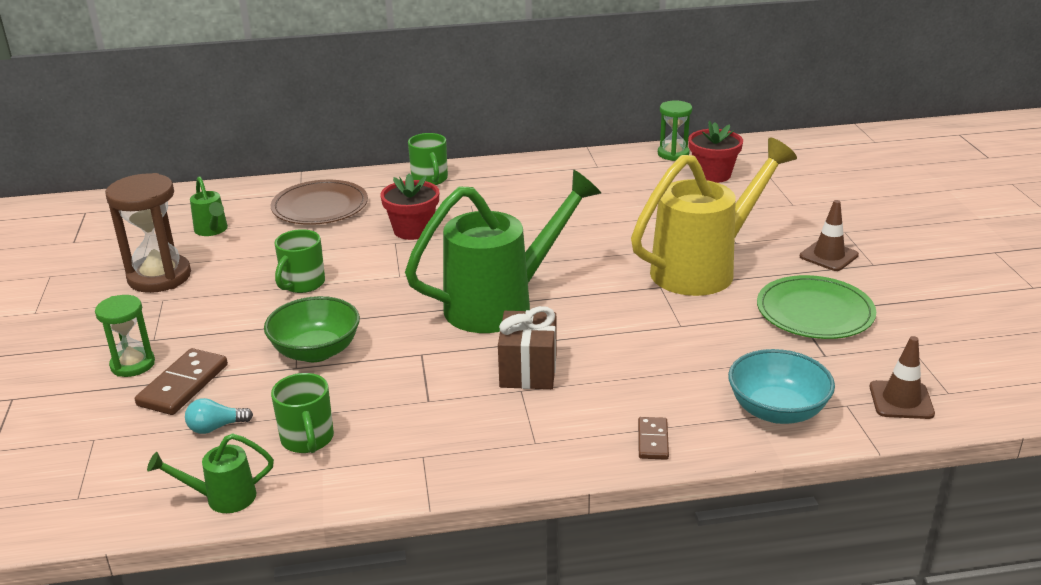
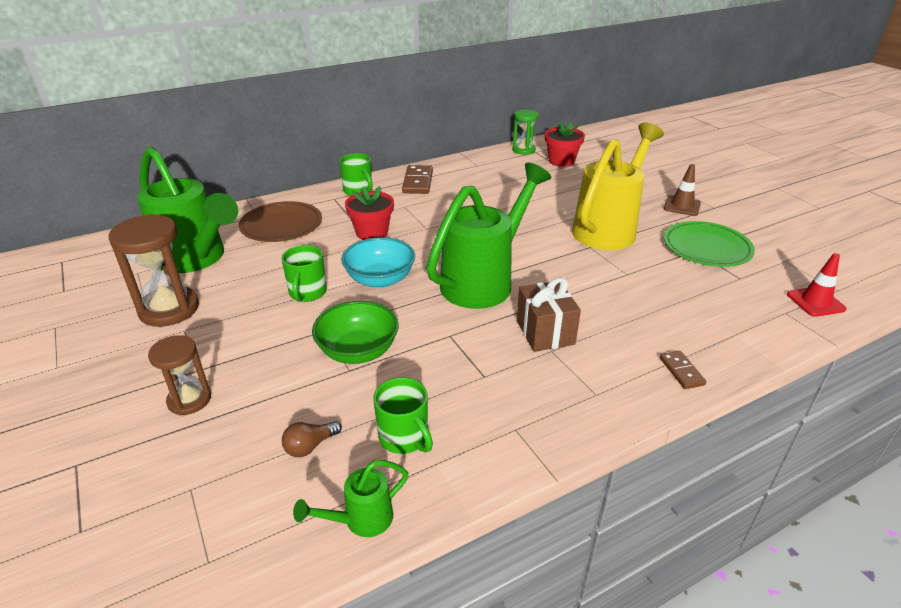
camera: 20 degrees left, 5 degrees up
(133, 364) = (189, 400): green hourglass -> brown hourglass
(183, 385) = (252, 410): brown domino -> brown domino (417, 182)
(212, 231) = (196, 259): green watering can -> green watering can, size x2.30
(216, 427) = (310, 446): turquoise light bulb -> brown light bulb
(777, 410) = (745, 327): turquoise bowl -> turquoise bowl (380, 279)
(901, 400) = (815, 302): brown traffic cone -> red traffic cone

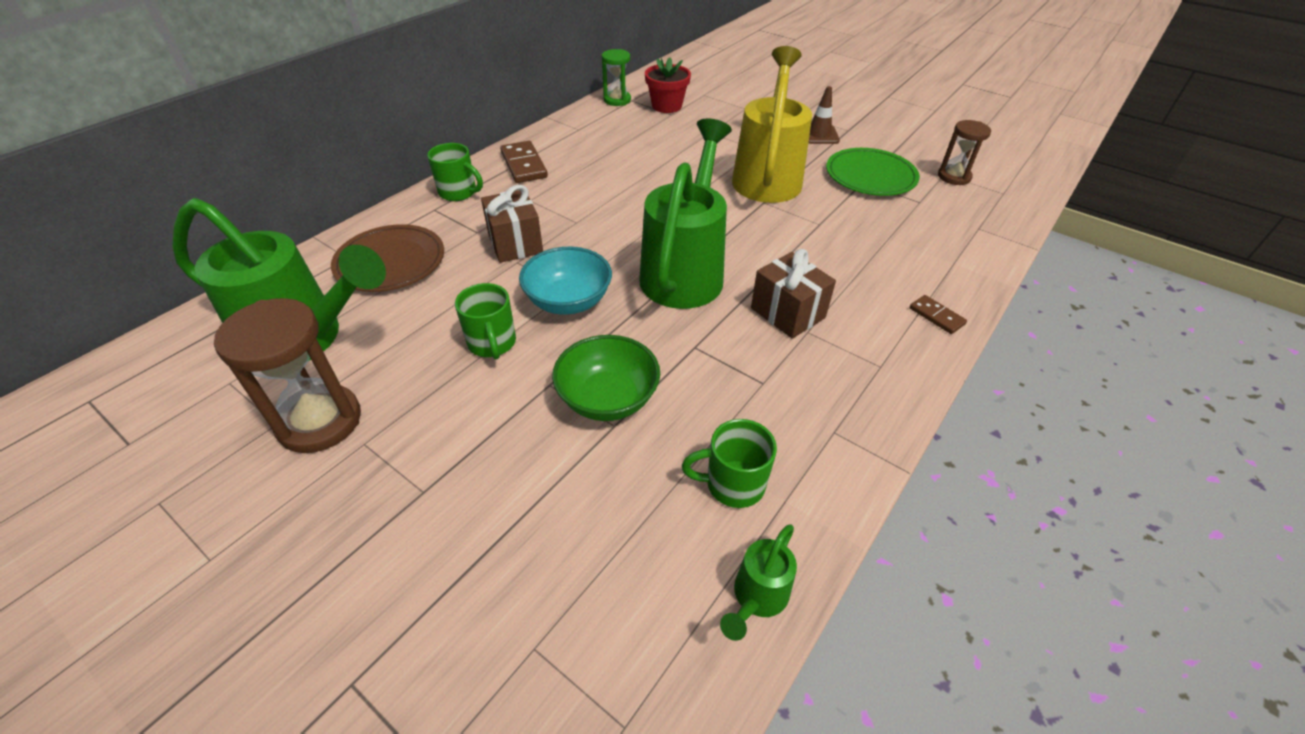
camera: 25 degrees left, 10 degrees up
(189, 400) = (444, 534): brown hourglass -> brown hourglass (954, 177)
(310, 446) = (638, 535): brown light bulb -> none
(372, 233) = (515, 243): red flower pot -> brown gift
(404, 438) = (733, 484): green mug -> green mug turned 150 degrees clockwise
(815, 302) = (994, 210): red traffic cone -> none

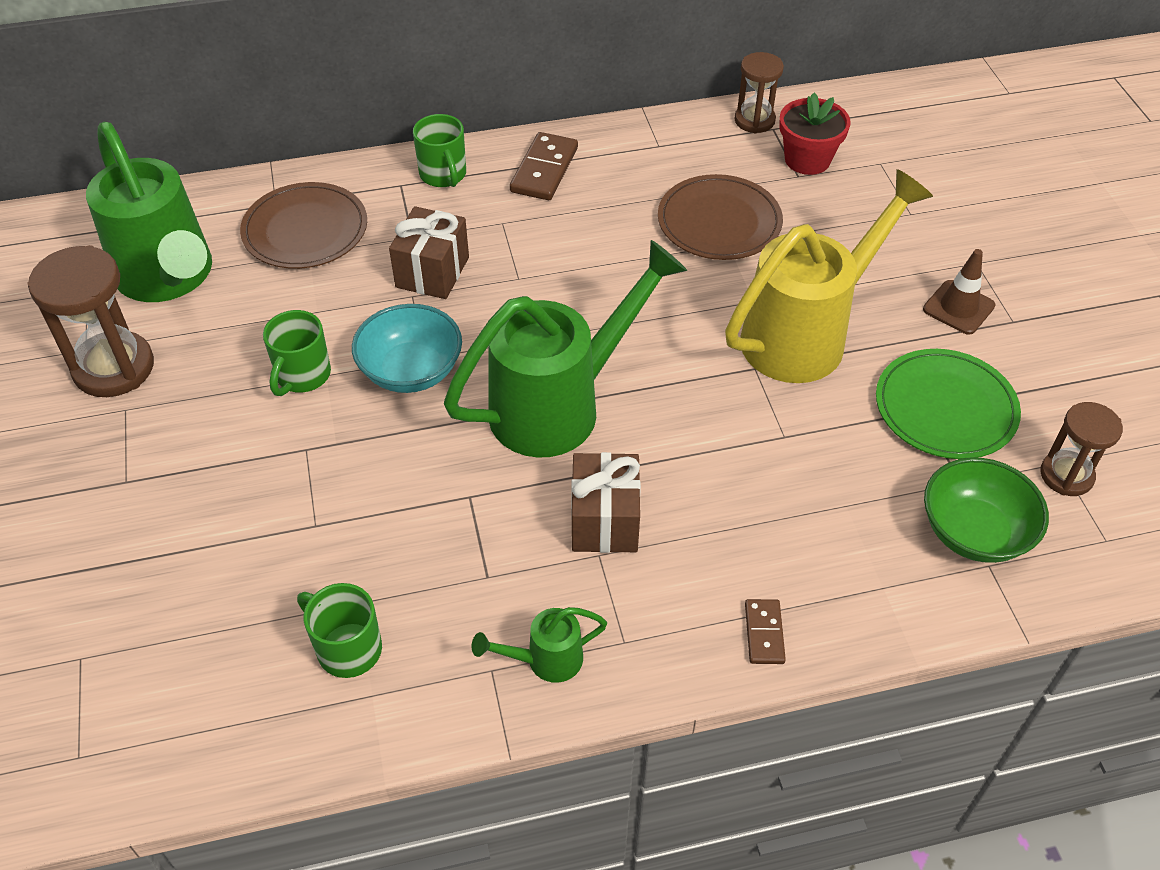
camera: 40 degrees right, 5 degrees up
(608, 399) = (337, 496): green bowl -> green bowl (974, 532)
(617, 100) = (754, 120): green hourglass -> brown hourglass
(657, 148) = (719, 222): none -> brown plate
(756, 599) = (256, 750): green watering can -> green watering can (545, 660)

